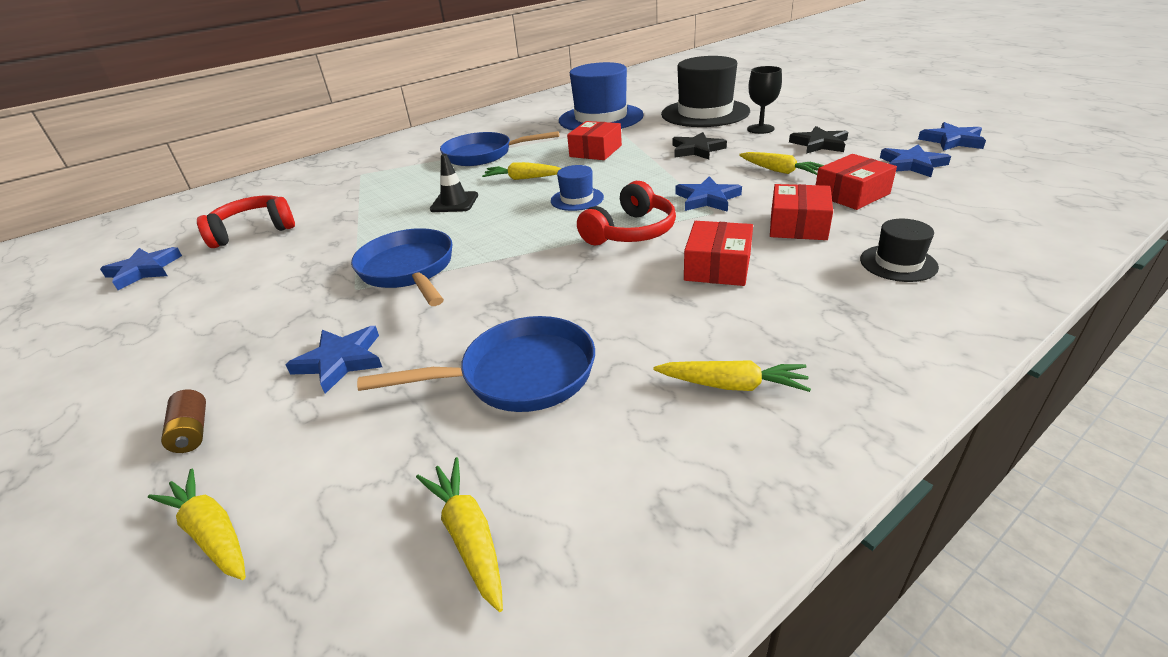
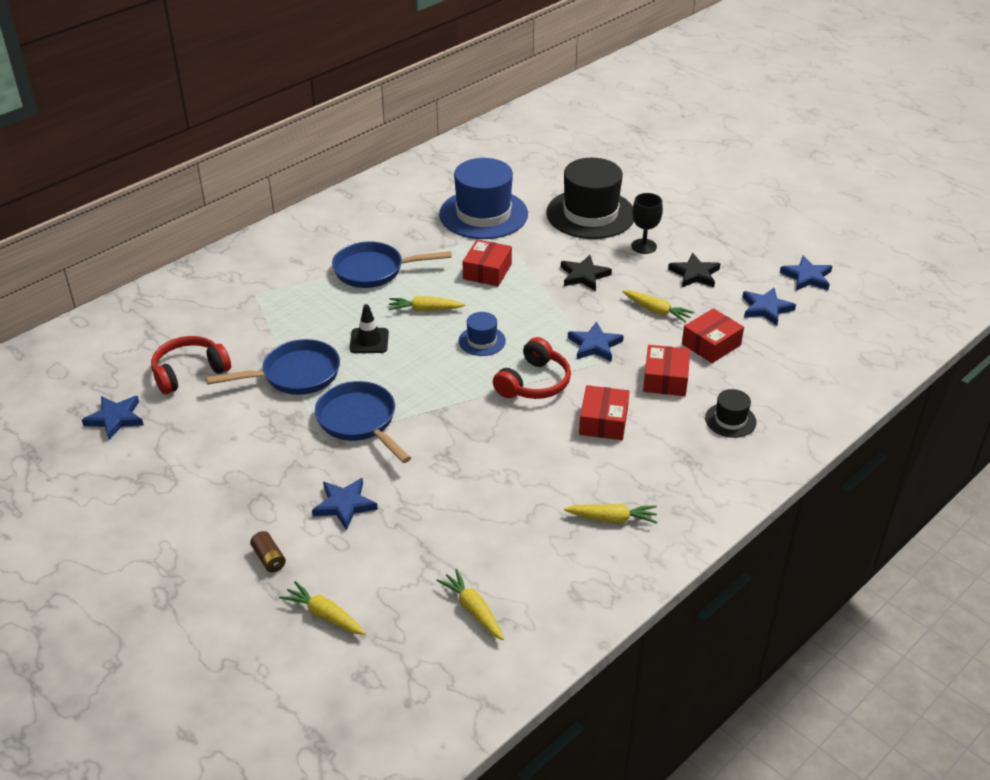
camera: 10 degrees left, 5 degrees up
(518, 375) = (475, 514): blue pan -> blue pan (295, 375)

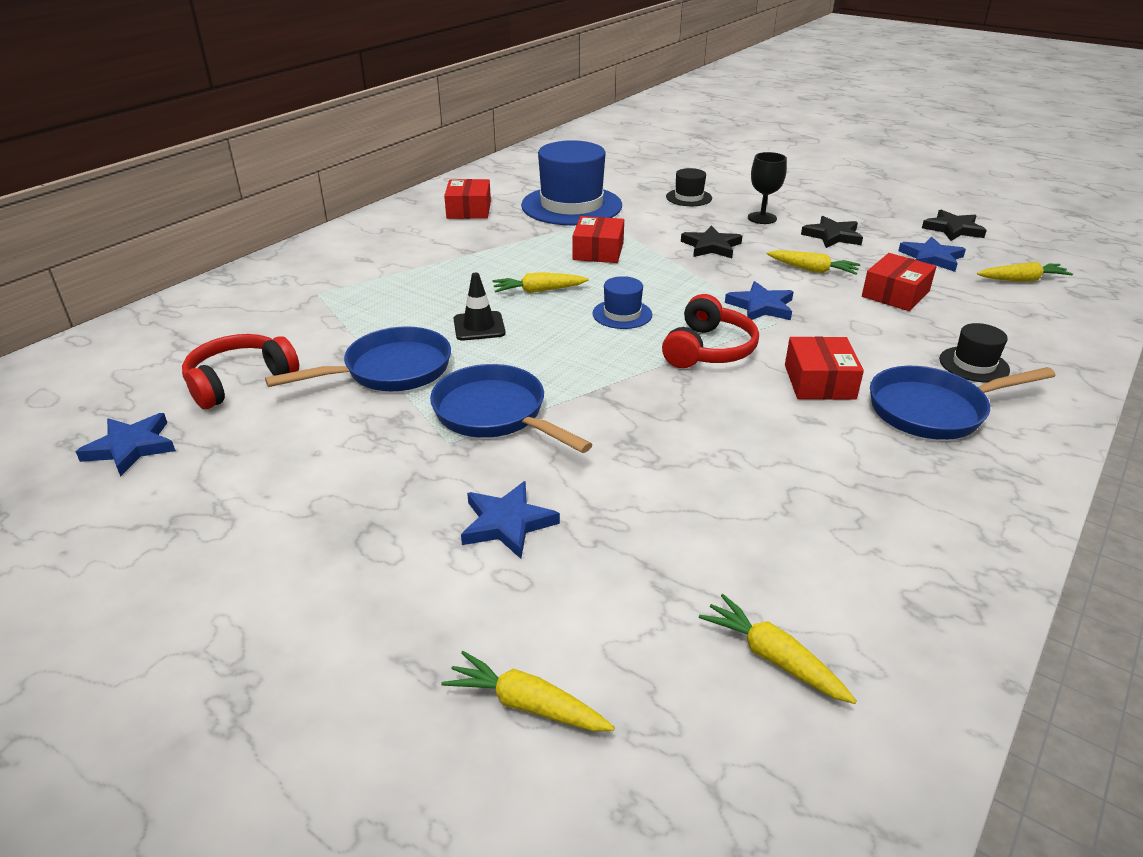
camera: 10 degrees left, 5 degrees down
(269, 558) = (406, 620): brown battery -> none
(374, 270) = (463, 260): blue pan -> blue pan (934, 410)
(590, 214) = (689, 197): black hat -> black hat, size x0.47
(612, 518) = (904, 495): yellow carrot -> yellow carrot (1022, 280)
(665, 379) = (866, 331): red box -> red box (469, 210)
(807, 277) = (953, 229): blue star -> black star

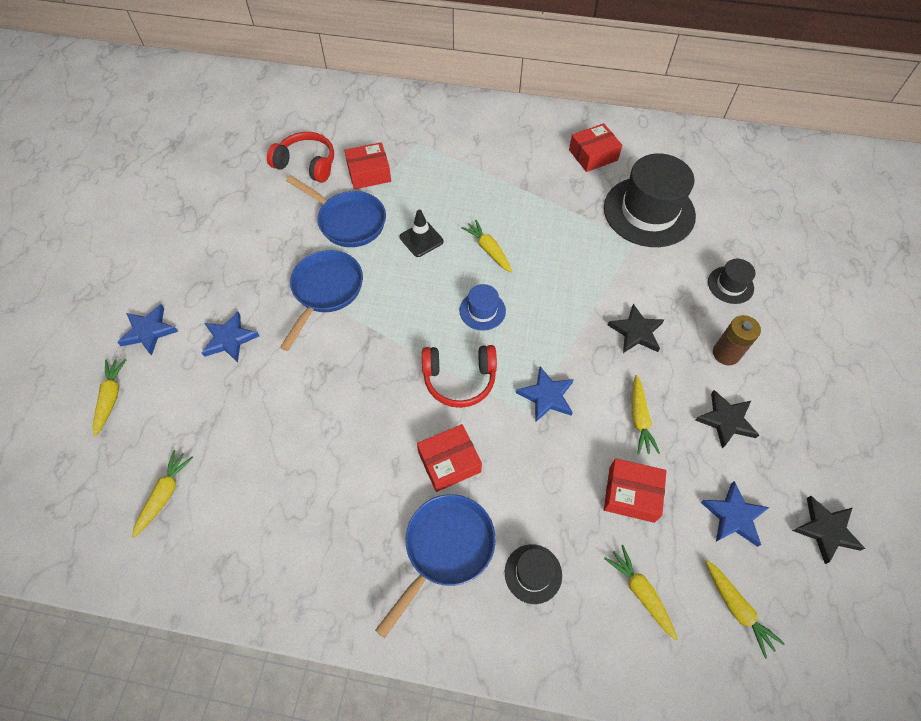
camera: 65 degrees right, 25 degrees up
(131, 447) = (234, 159): blue star -> blue star (149, 331)
(571, 205) = (649, 212): blue hat -> black hat
(598, 251) = (575, 260): red box -> red box (369, 173)
(762, 218) = (726, 353): black goblet -> brown battery
(934, 410) = (445, 549): blue pan -> blue pan turned 75 degrees clockwise
(1002, 316) = (640, 592): none -> yellow carrot

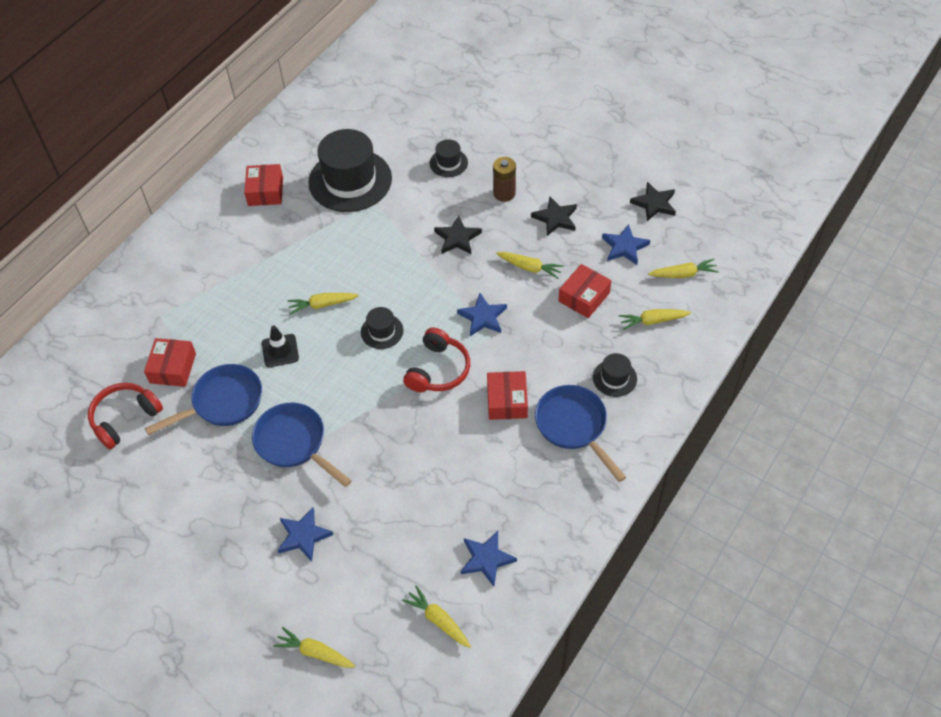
camera: 65 degrees left, 5 degrees down
(149, 331) = (255, 606): blue star -> blue star (486, 559)
(482, 311) = (382, 331): blue hat -> black hat

